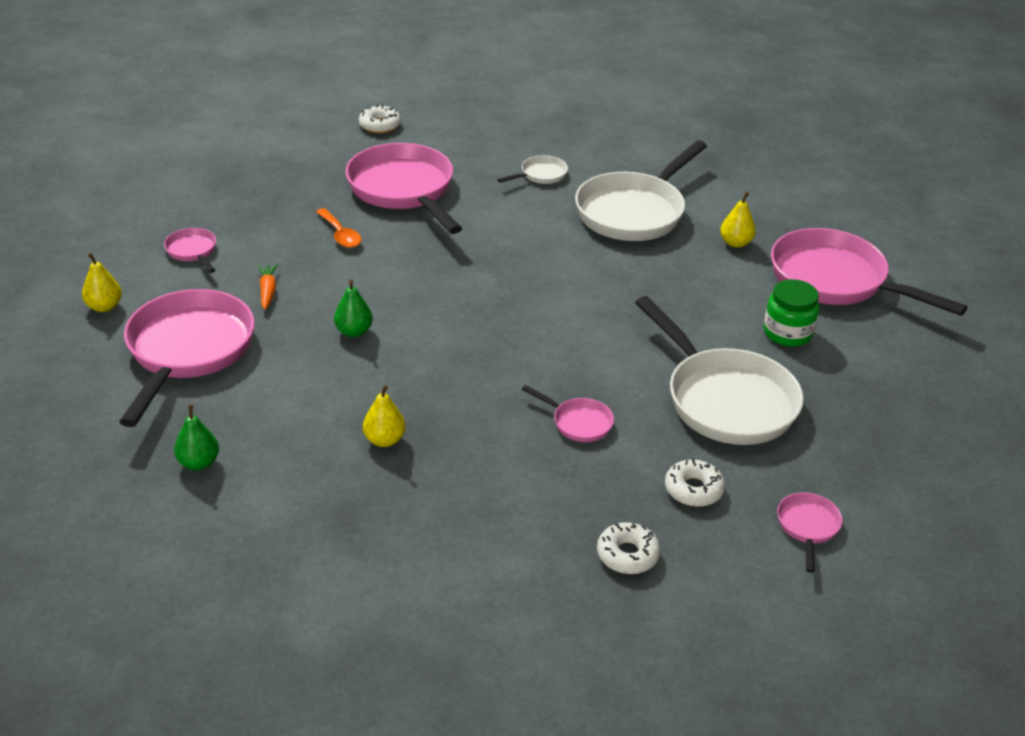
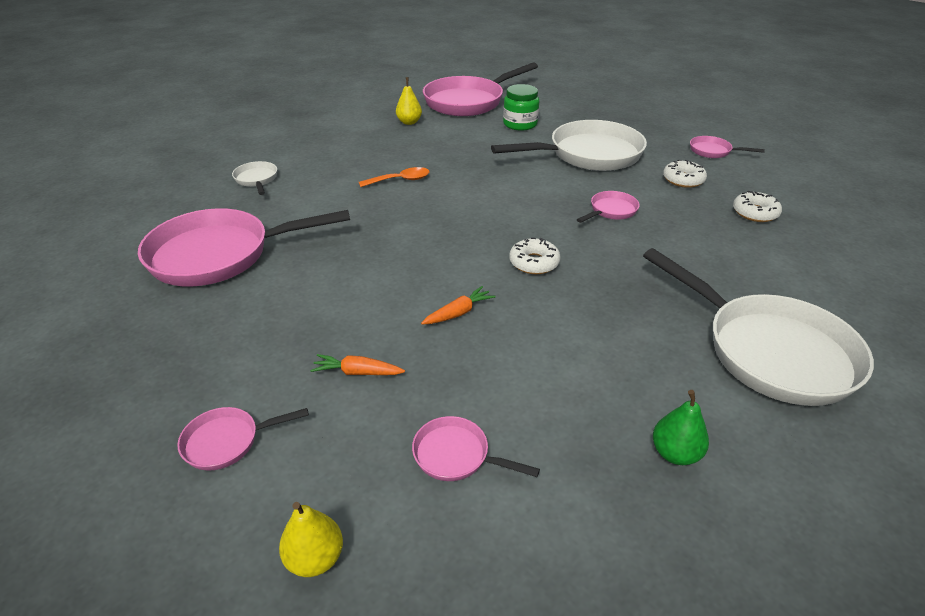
camera: 75 degrees left, 0 degrees up
(188, 351) = (456, 455): pink pan -> pink pan, size x0.44
(340, 235) = (275, 306): orange spoon -> orange spoon (400, 180)
(354, 331) = (459, 313): green pear -> orange carrot
(380, 125) = (70, 257): white donut -> white donut (534, 262)
(384, 440) = (632, 309): yellow pear -> none
(634, 212) = (344, 150): white pan -> white pan (770, 351)

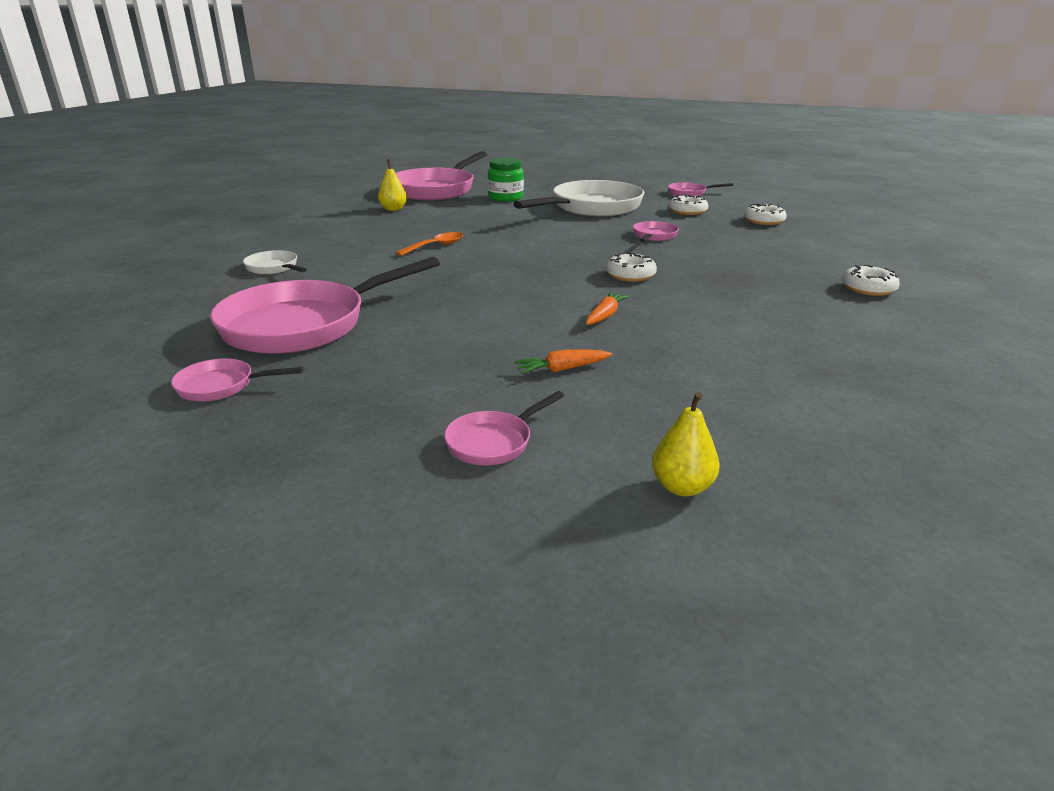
camera: 25 degrees left, 10 degrees down
(456, 455) = (717, 395): pink pan -> pink pan (221, 386)
(675, 453) = (875, 353): green pear -> none
(770, 351) = (868, 288): white pan -> white donut

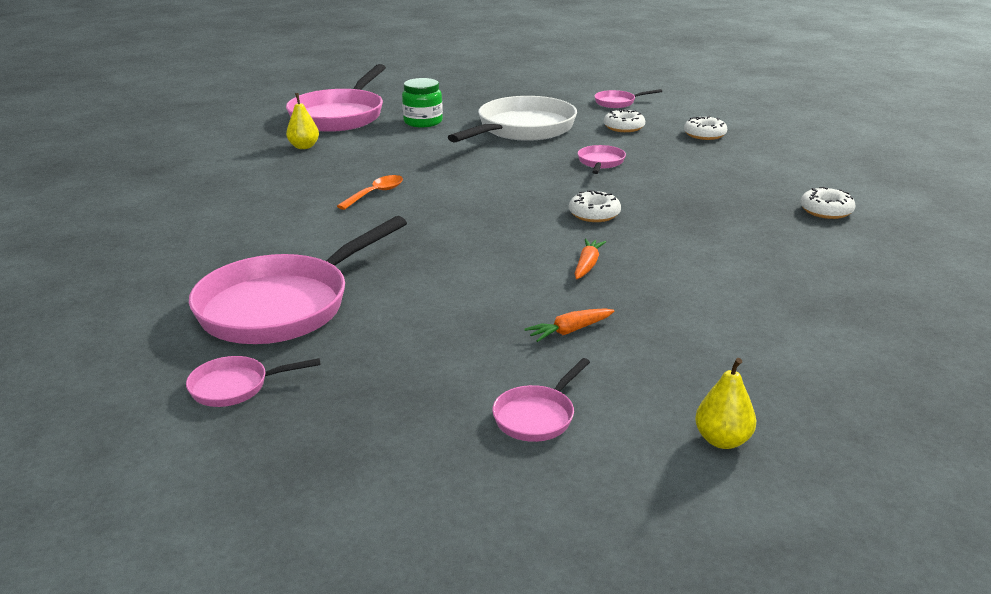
camera: 10 degrees left, 0 degrees up
(274, 268) = (209, 237): white pan -> none

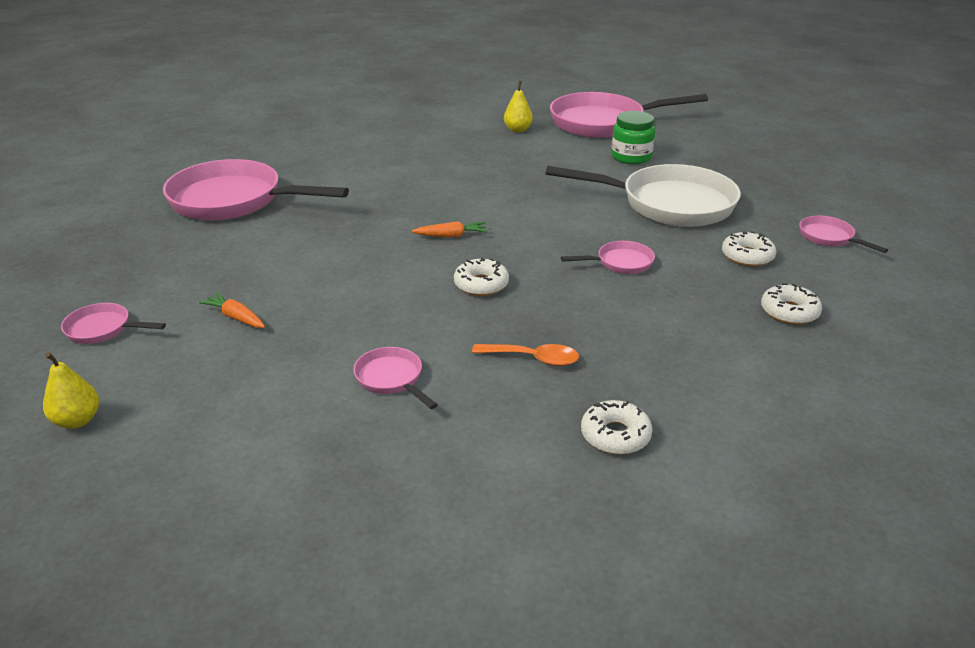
camera: 65 degrees right, 5 degrees up
(235, 387) = (123, 217): pink pan -> pink pan (391, 379)
(376, 193) = (446, 180): orange spoon -> orange spoon (533, 359)
(587, 265) = (364, 302): orange carrot -> orange carrot (451, 236)

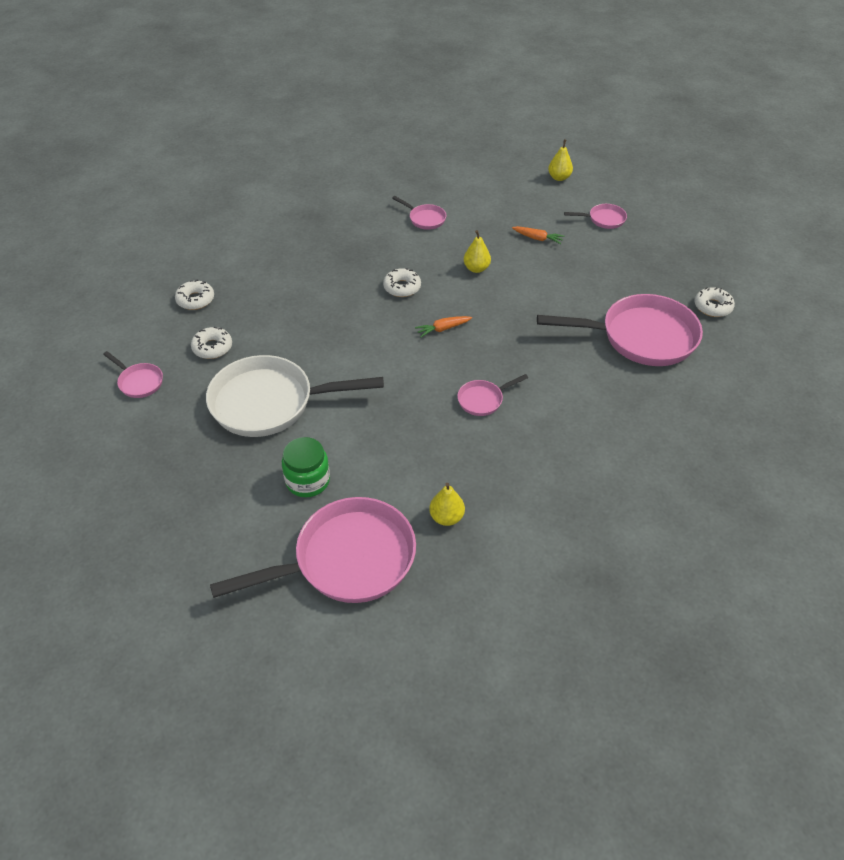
camera: 165 degrees right, 15 degrees up
(362, 291) = (476, 268): none -> yellow pear
(533, 359) = (353, 242): orange spoon -> none
(615, 435) = (304, 210): white donut -> white donut (712, 307)
(620, 263) = (309, 324): pink pan -> pink pan (483, 400)

